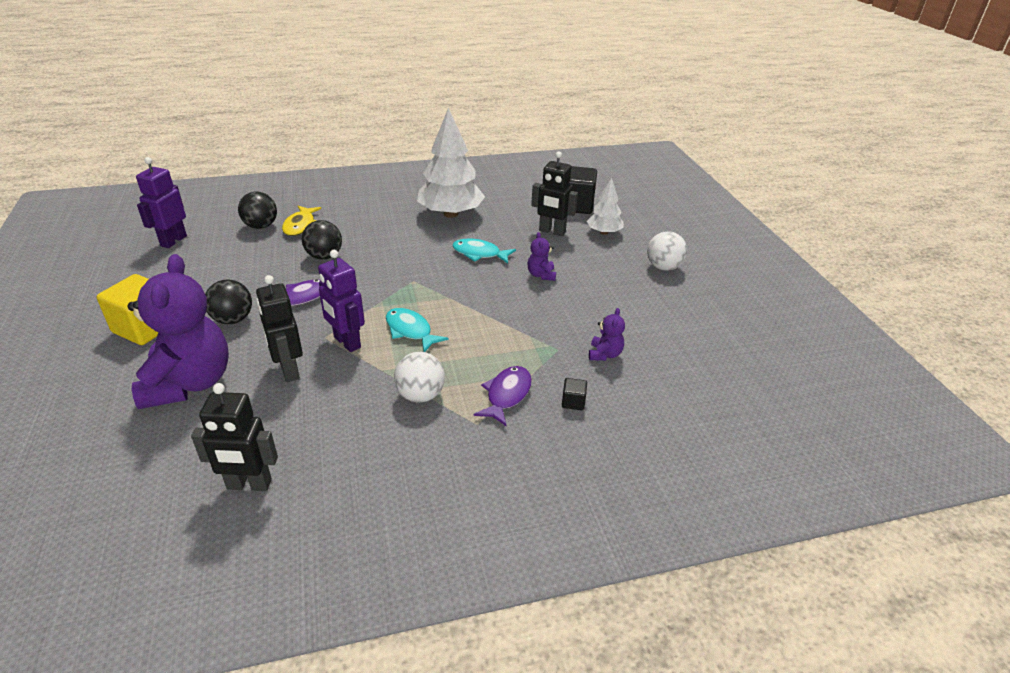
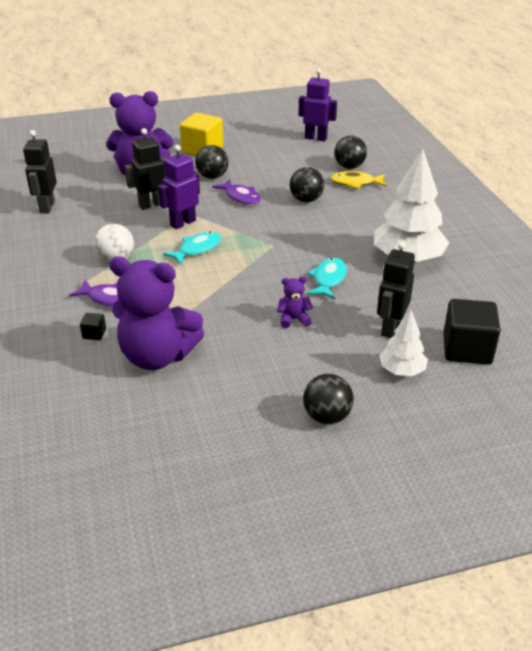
camera: 90 degrees right, 0 degrees up
(604, 354) = (157, 356): purple teddy bear -> purple teddy bear, size x2.41
(663, 267) = (327, 416): white ball -> black ball

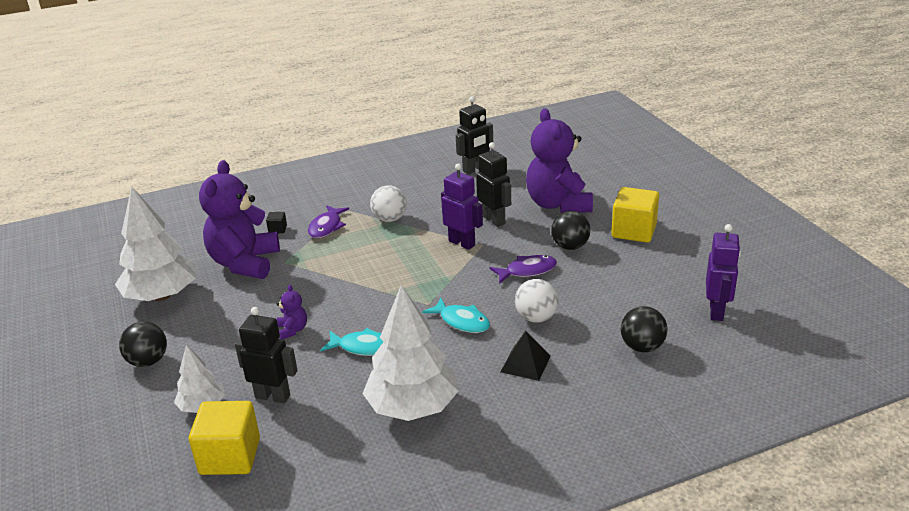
camera: 85 degrees right, 5 degrees down
(47, 207) = (474, 169): black robot -> black robot turned 150 degrees clockwise
(197, 249) = (413, 258): turquoise fish -> turquoise fish (462, 321)
(202, 419) = (162, 296): none -> white tree
(240, 197) = (527, 271): purple fish -> purple fish turned 150 degrees counterclockwise
(306, 200) = (536, 318): black ball -> white ball
(355, 183) = (595, 355): yellow fish -> none
(361, 209) = (525, 363): none -> black pyramid
(467, 349) = (230, 456): black cube -> yellow cube

